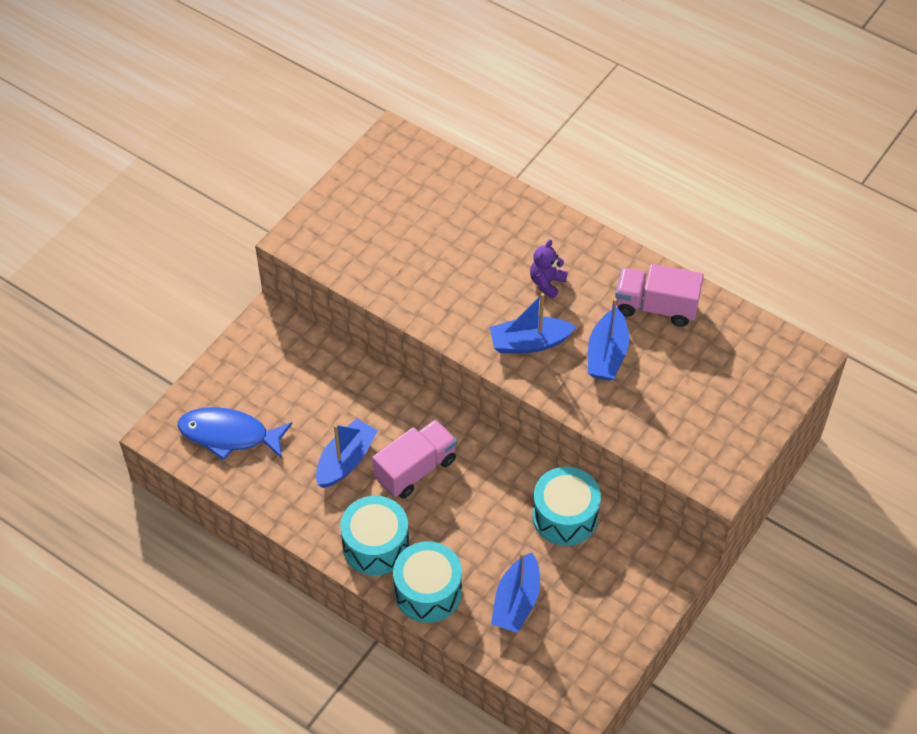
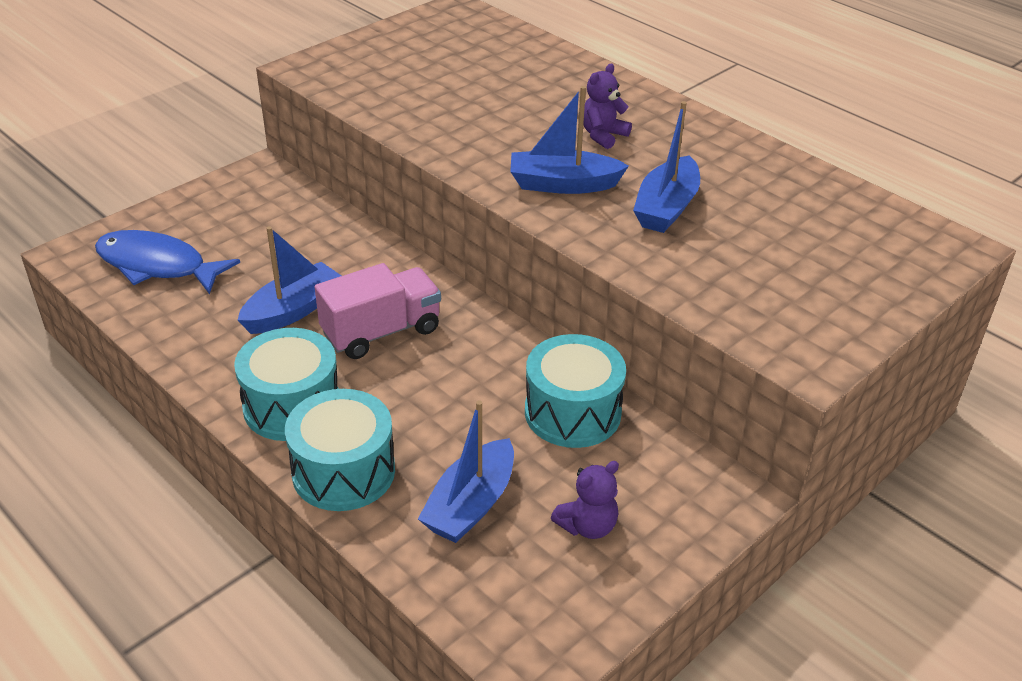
camera: 10 degrees right, 15 degrees down
(593, 604) = (587, 526): none -> purple teddy bear
(656, 307) = (743, 173): pink truck -> none

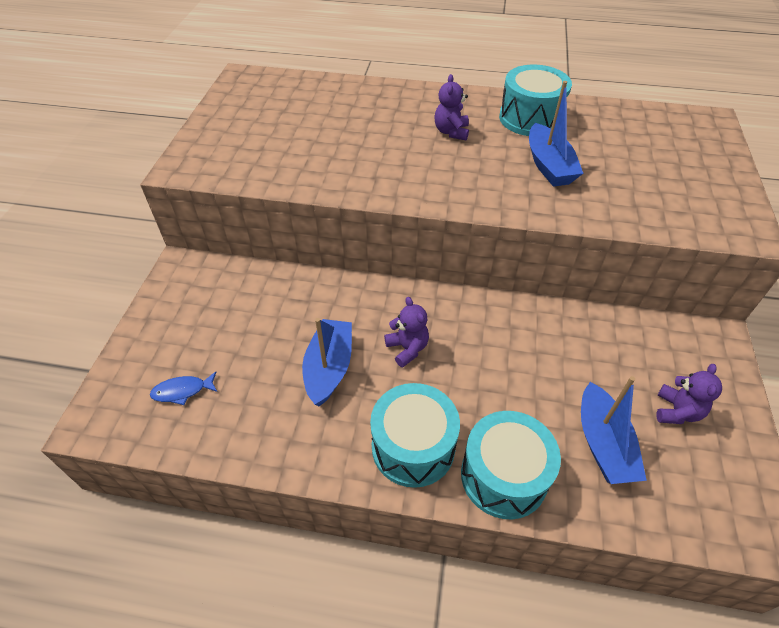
camera: 35 degrees left, 10 degrees up
(158, 265) = (182, 391): blue fish -> blue fish, size x0.48
(381, 332) = (407, 348): pink truck -> purple teddy bear
(563, 184) = (471, 178): blue boat -> none
(572, 412) = (581, 336): turquoise drum -> turquoise drum (530, 118)

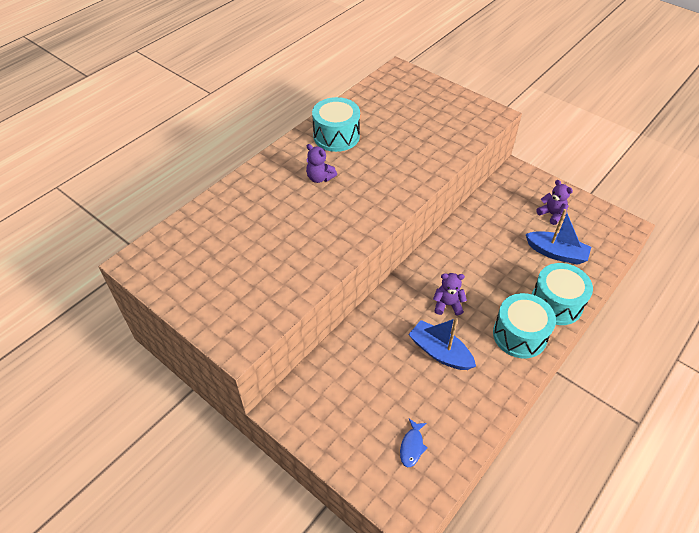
camera: 60 degrees left, 0 degrees up
(549, 166) = (389, 153): blue boat -> none

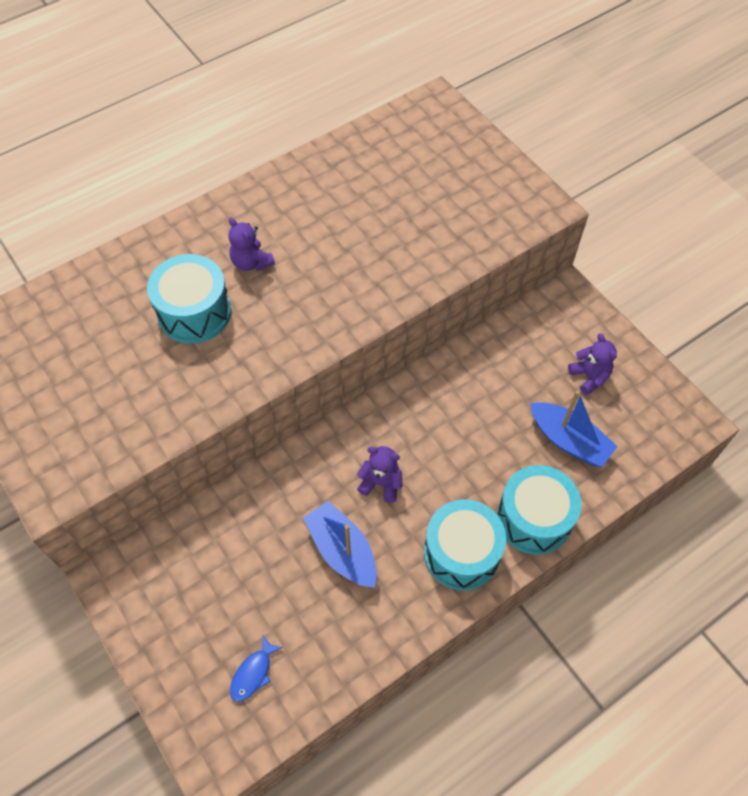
camera: 15 degrees right, 10 degrees up
(336, 136) = (301, 198): turquoise drum -> turquoise drum (194, 312)

